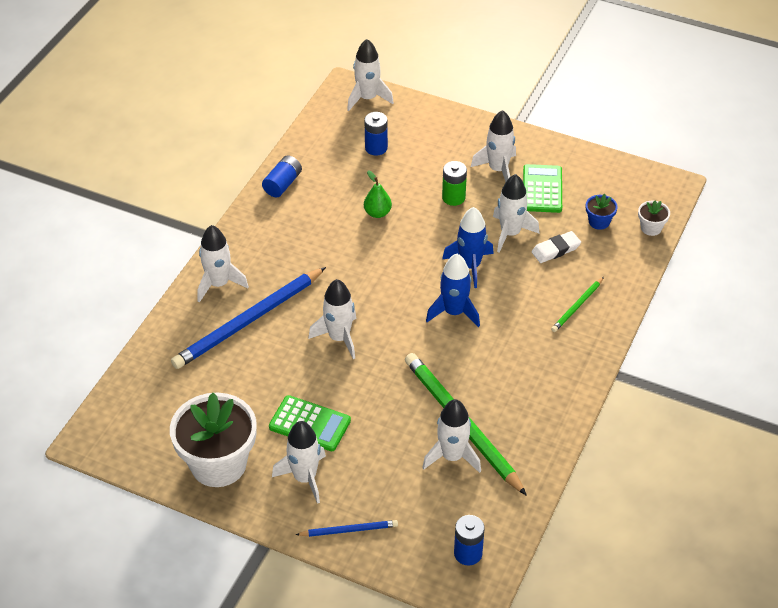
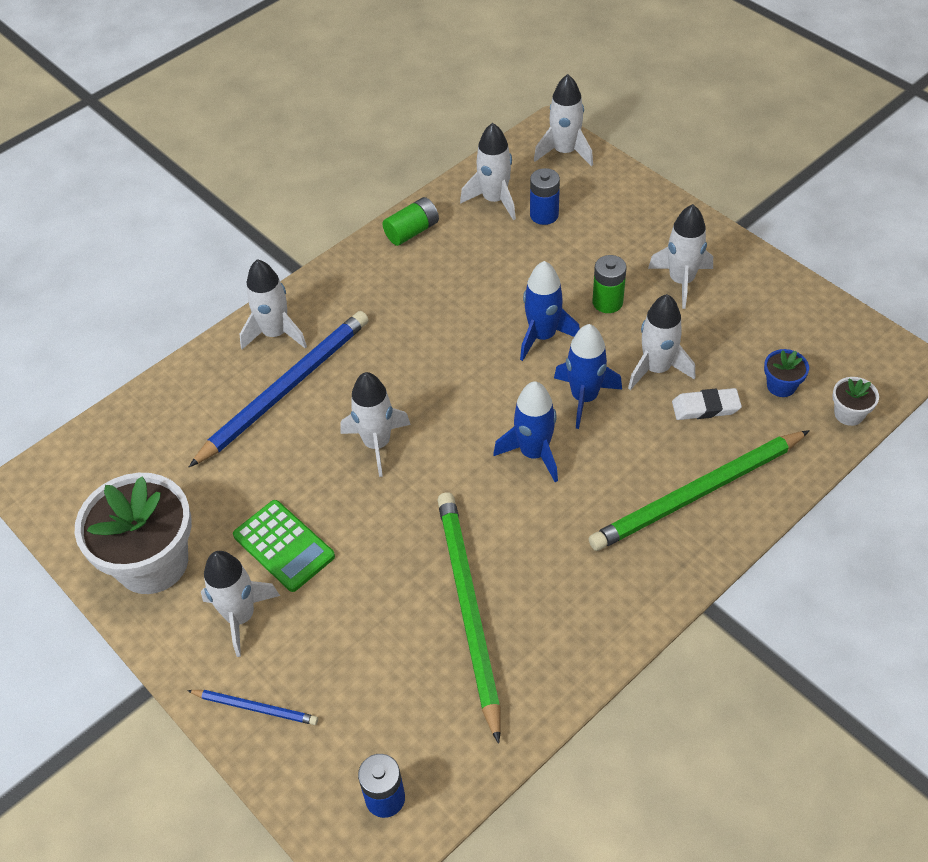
camera: 25 degrees right, 5 degrees up
(249, 321) = (285, 389): blue pencil -> blue pencil turned 150 degrees clockwise
(282, 184) = (412, 231): blue battery -> green battery
(377, 213) = (504, 297): green pear -> none
(419, 233) = (542, 336): none -> blue rocket
(452, 456) = (434, 651): white rocket -> white rocket (494, 200)
(542, 189) = (726, 321): green calculator -> none
(577, 306) = (698, 493): green pencil -> green pencil, size x2.11

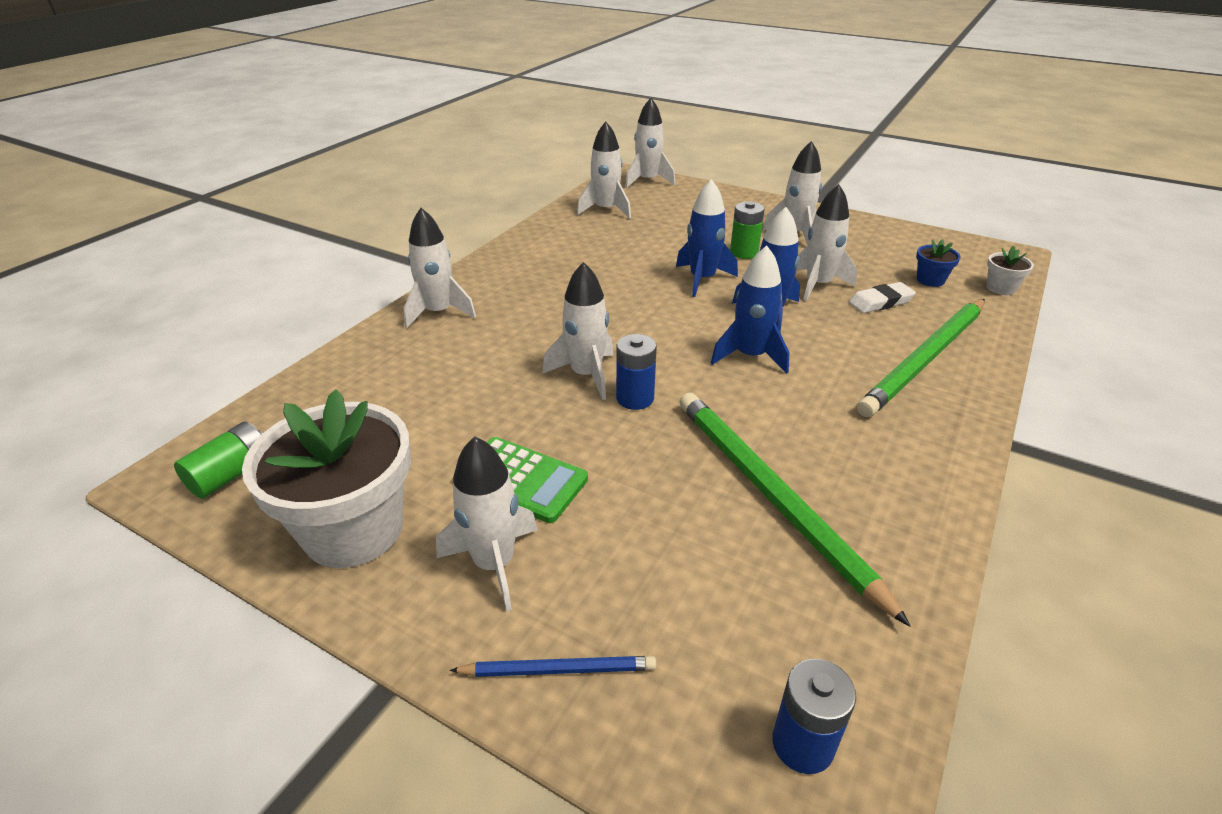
camera: 20 degrees left, 15 degrees down
(285, 389) = (466, 350): blue pencil -> none
(412, 231) = (543, 234): green battery -> green battery (231, 474)
(544, 215) = (654, 213): blue battery -> blue battery (635, 398)

